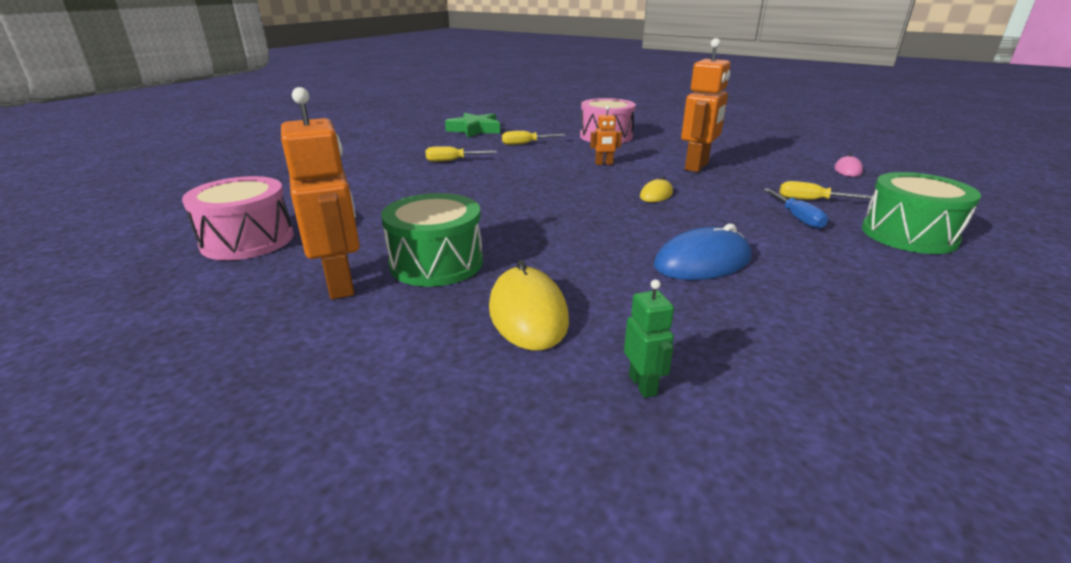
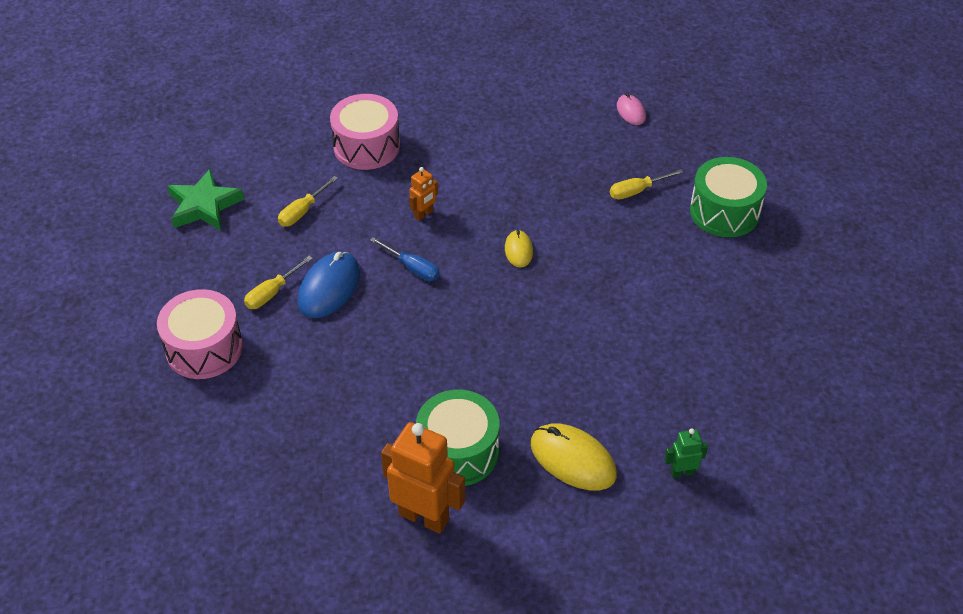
camera: 40 degrees left, 20 degrees up
(248, 240) = (276, 526): pink drum -> pink drum (204, 348)
(643, 385) = (682, 472): green robot -> green robot turned 45 degrees counterclockwise
(697, 166) = (508, 173): orange robot -> none
(702, 262) = (625, 333): blue mouse -> blue mouse (329, 287)
(797, 218) = (644, 228): blue screwdriver -> blue screwdriver (412, 268)

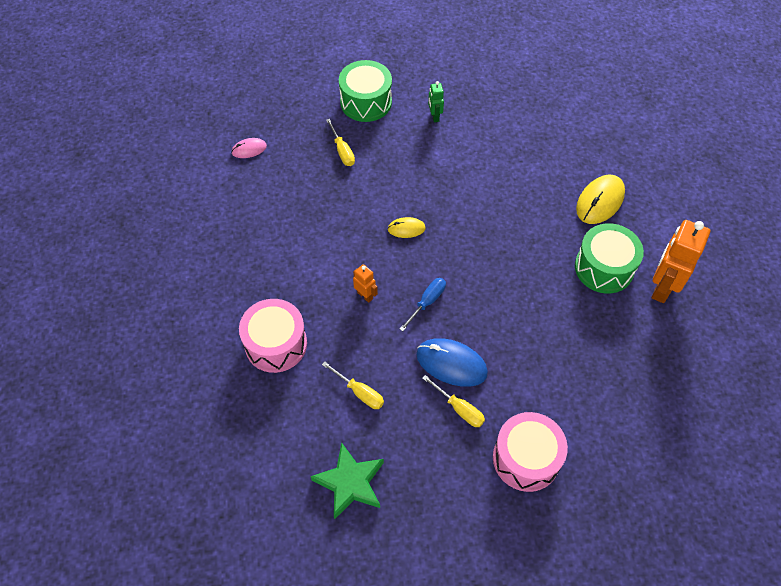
camera: 90 degrees left, 10 degrees up
(682, 472) = (601, 144): green robot -> green robot (434, 116)

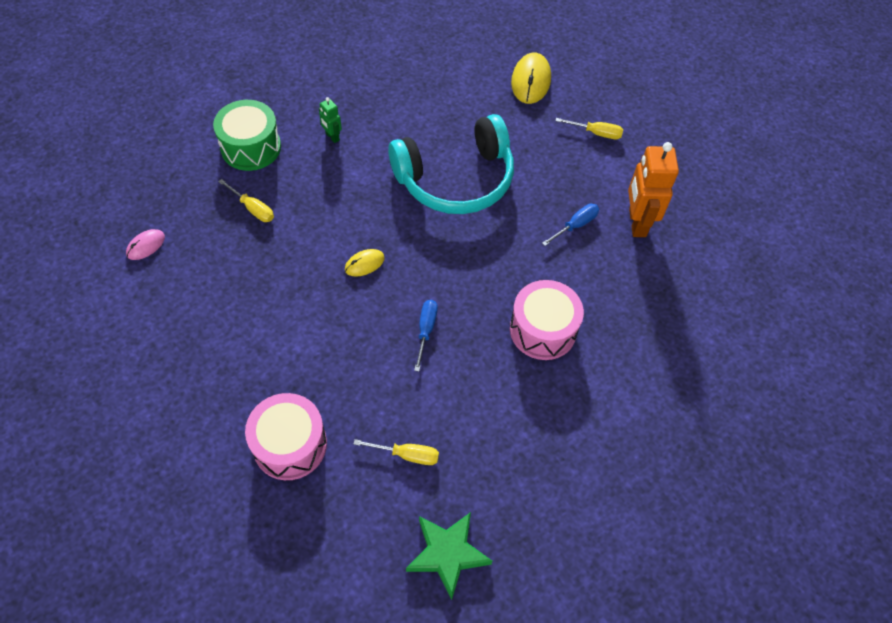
camera: 30 degrees left, 0 degrees up
(365, 295) = (358, 351): orange robot -> none
(451, 363) = (483, 382): blue mouse -> none
(459, 409) = (515, 424): yellow screwdriver -> yellow screwdriver (596, 133)
(519, 189) = (456, 179): none -> turquoise headphones
(526, 458) = (603, 444): pink drum -> pink drum (543, 330)
(600, 201) = (538, 162): yellow mouse -> yellow mouse (530, 81)
(604, 268) = (575, 225): green drum -> blue screwdriver

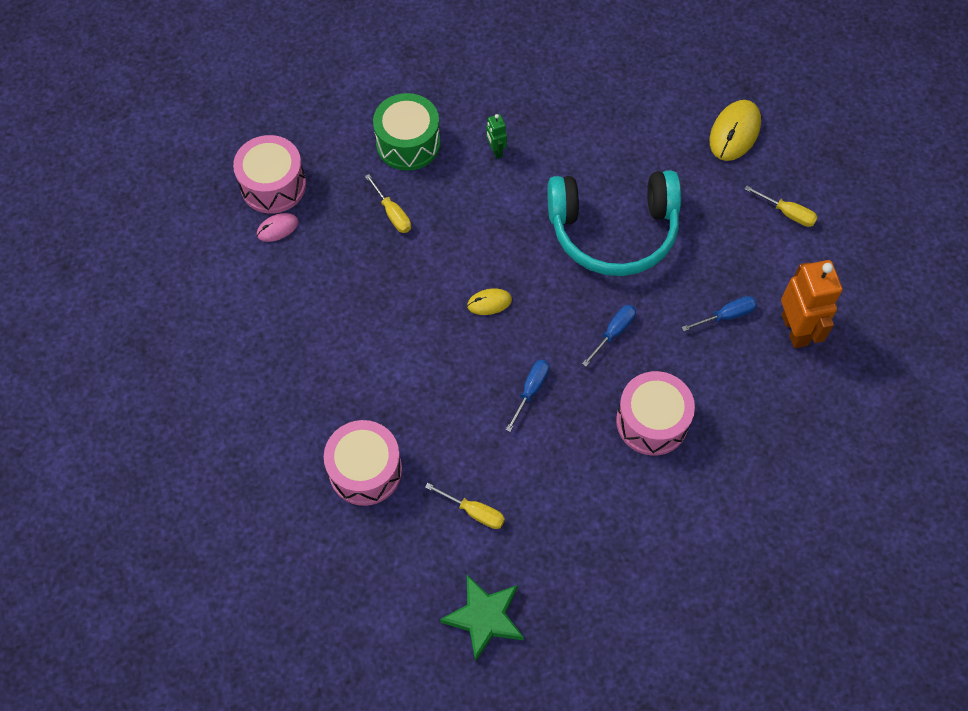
camera: 20 degrees right, 5 degrees up
(132, 209) = (273, 185): none -> pink drum
(484, 262) = (613, 332): none -> blue screwdriver
(636, 223) = (795, 329): orange robot -> orange robot turned 150 degrees clockwise

